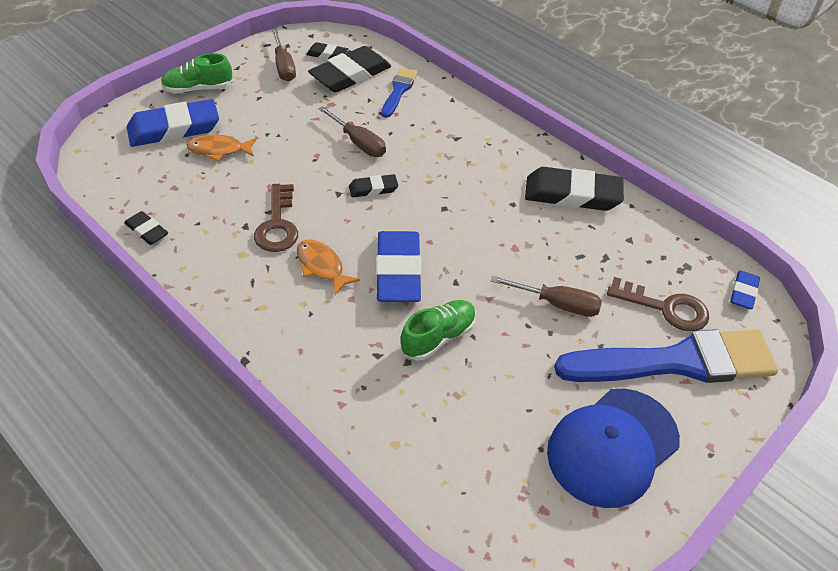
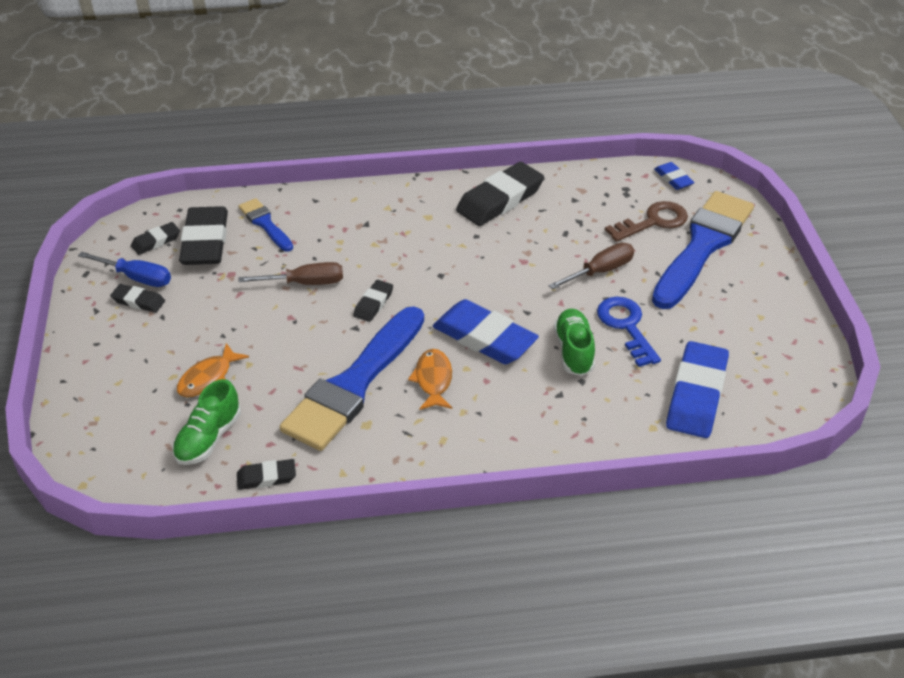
camera: 50 degrees left, 5 degrees down
(174, 129) = (137, 396): blue eraser -> blue eraser (696, 395)
(198, 89) = (95, 352): green shoe -> green shoe (208, 438)
(262, 79) = (138, 301): none -> black eraser
(277, 225) = (354, 384): brown key -> blue brush
(284, 66) = (136, 278): brown screwdriver -> blue screwdriver
(322, 266) = (433, 380): orange fish -> orange fish turned 90 degrees clockwise
(505, 359) = (626, 326): none -> blue key
(612, 447) = (745, 317): blue cap -> none

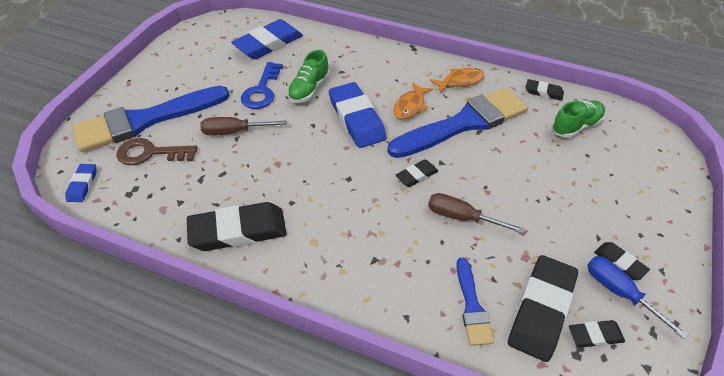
camera: 150 degrees left, 5 degrees up
(208, 378) = (567, 167): orange fish -> orange fish (460, 81)

